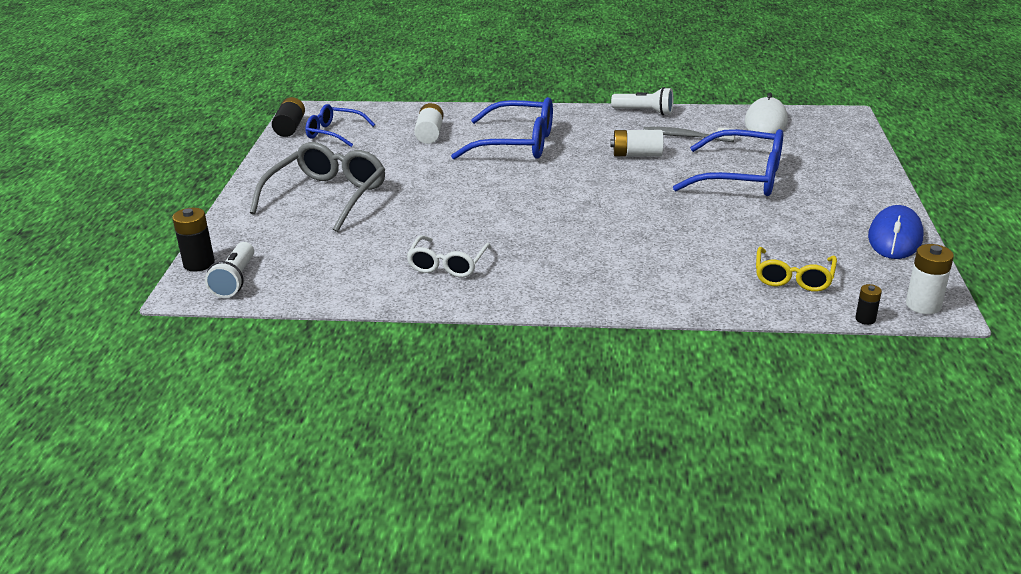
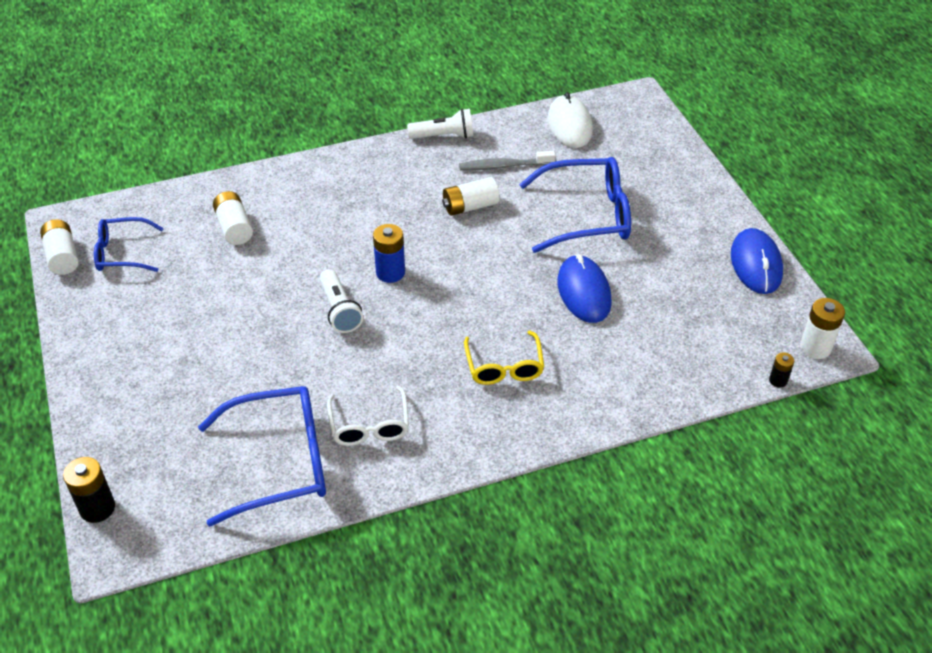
camera: 25 degrees left, 15 degrees up
(235, 280) = (156, 520): white flashlight -> white flashlight (339, 310)
(290, 127) = (62, 256): black battery -> white battery
(327, 196) = (178, 360): grey glasses -> none
(517, 144) = (339, 220): blue glasses -> blue glasses (280, 462)
(537, 180) = (390, 272): none -> blue battery
(704, 223) = (583, 292): none -> blue mouse
(793, 278) = (696, 345): yellow glasses -> yellow glasses (504, 367)

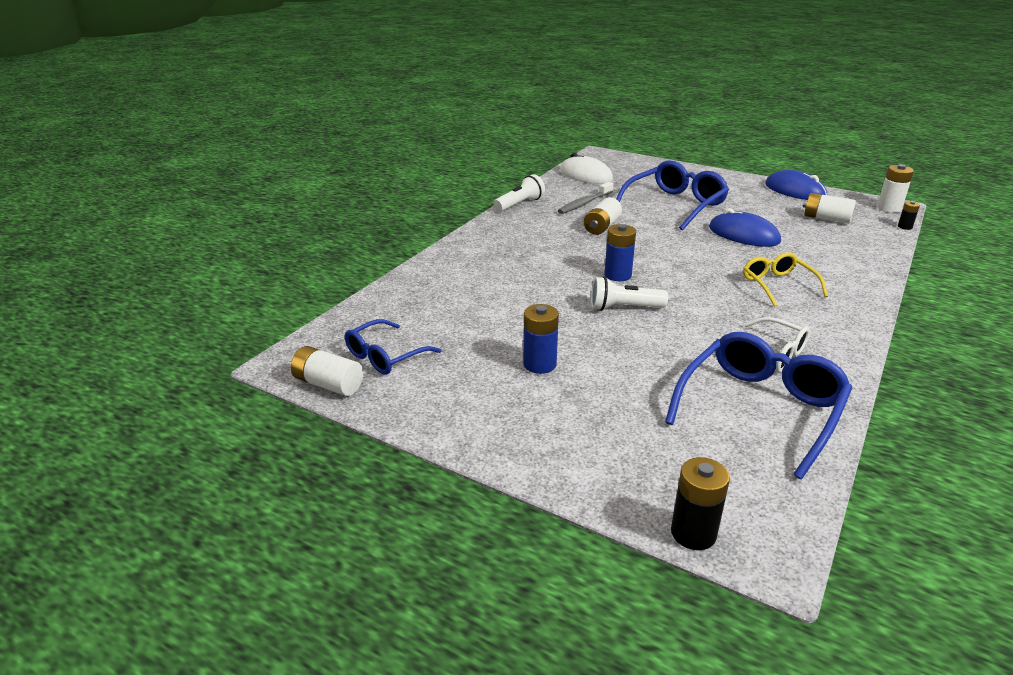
camera: 40 degrees left, 15 degrees down
(202, 324) = (539, 364): none -> blue battery
(234, 227) = (457, 301): white battery -> white battery (826, 218)
(339, 310) = (624, 308): white flashlight -> white flashlight turned 150 degrees clockwise
(504, 367) = (777, 285): yellow glasses -> yellow glasses turned 150 degrees counterclockwise

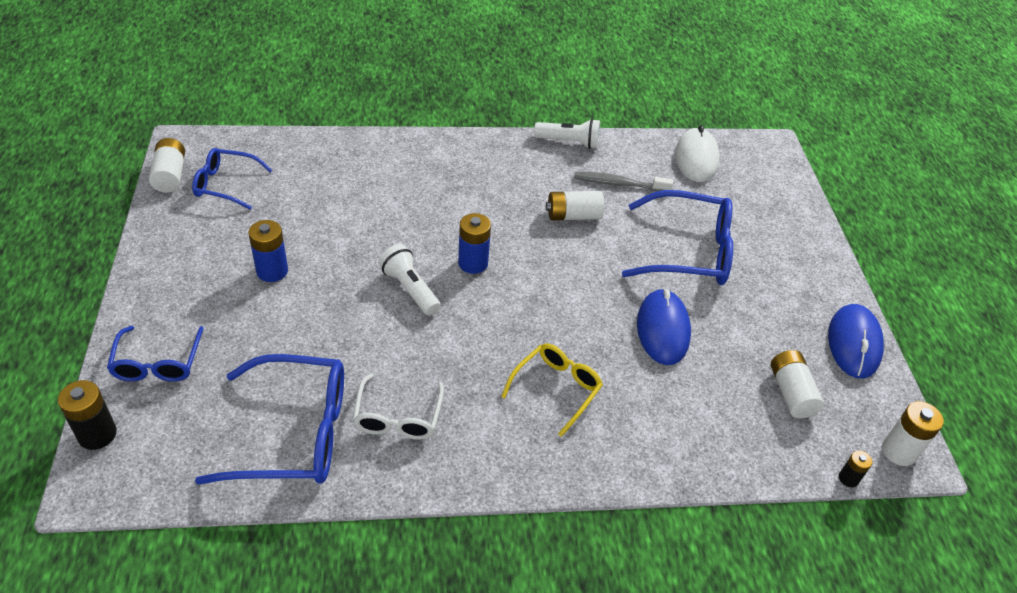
camera: 50 degrees right, 15 degrees up
(614, 465) = (157, 363): none -> blue glasses

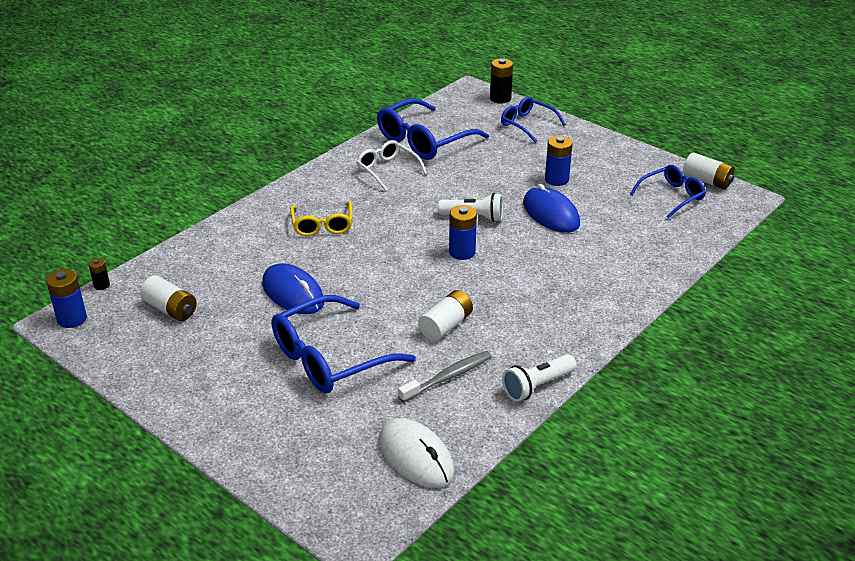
camera: 140 degrees right, 10 degrees down
(854, 343) = (141, 371): blue mouse -> blue mouse (551, 214)
(899, 451) = (72, 319): white battery -> blue battery

